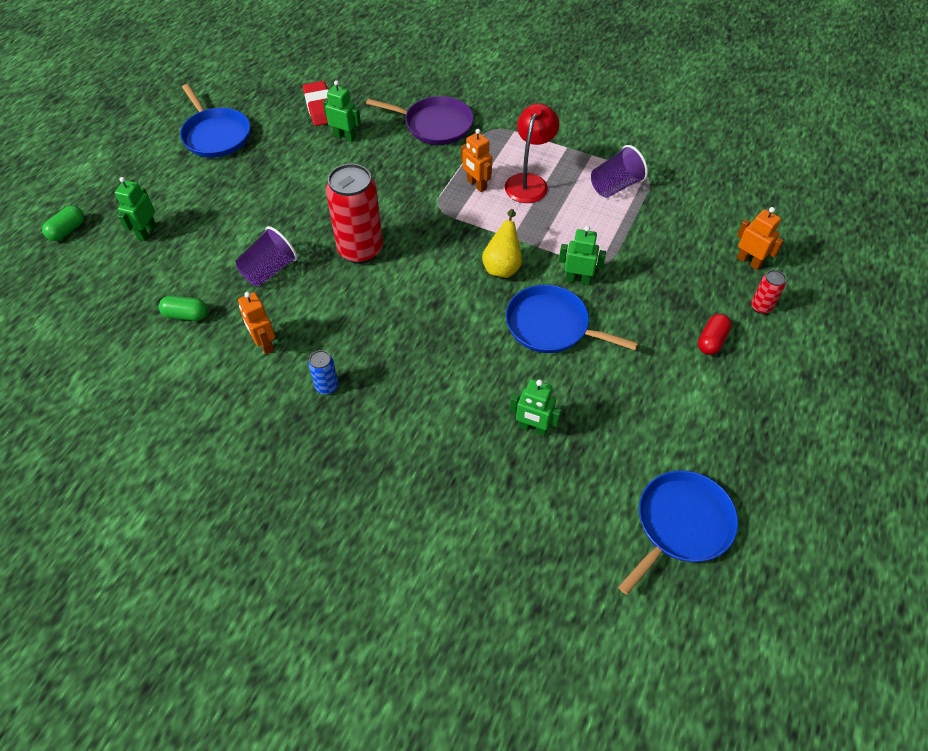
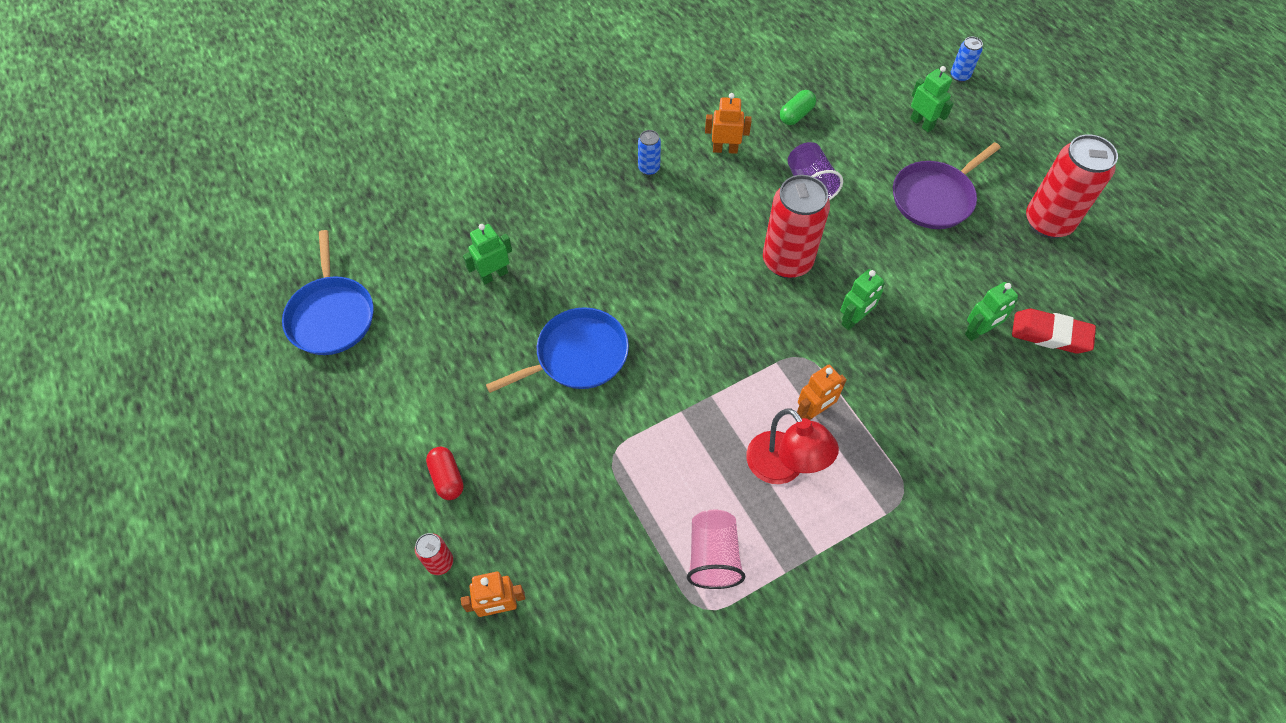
camera: 125 degrees right, 5 degrees up
(67, 230) = (959, 76): green capsule -> blue can
(216, 135) = (1048, 222): blue pan -> red can
(435, 125) = (949, 433): purple pan -> purple pan (935, 197)
(476, 185) = (813, 412): orange robot -> orange robot turned 150 degrees clockwise
(502, 266) = (679, 363): yellow pear -> none
(577, 279) = (611, 416): green robot -> green robot (854, 320)
(615, 186) = (713, 556): purple cup -> pink cup

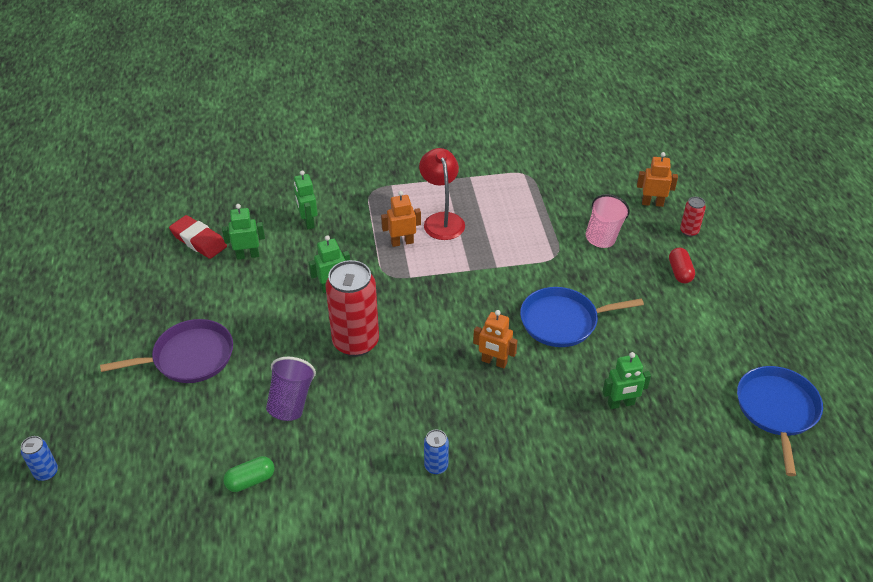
camera: 160 degrees left, 15 degrees down
(713, 556) = (510, 192): pink cup -> pink cup (603, 234)
(725, 149) = (348, 464): orange robot -> orange robot (494, 362)
(922, 123) = (135, 431): green robot -> green robot (308, 222)
(1048, 222) = (118, 311): red can -> none

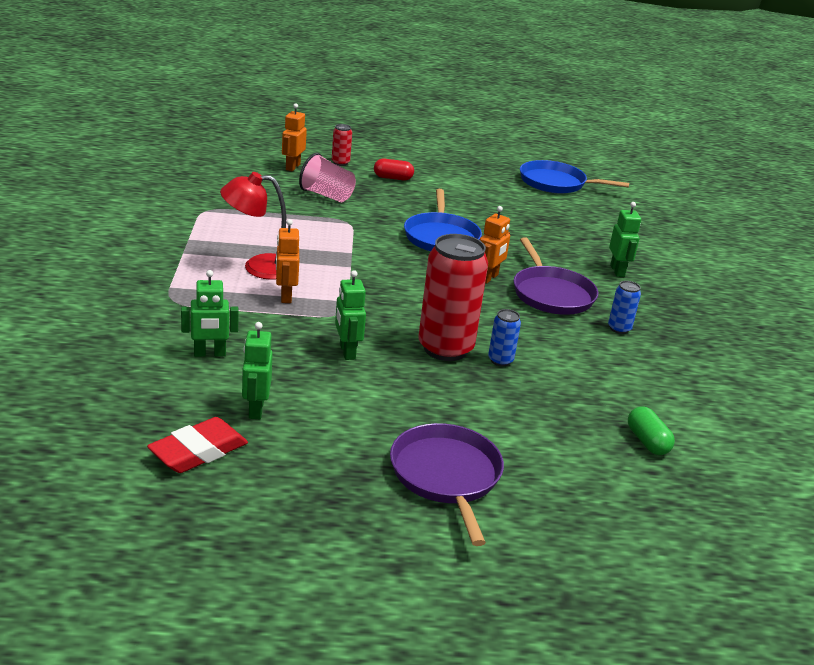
camera: 85 degrees left, 15 degrees down
(46, 472) = (652, 625): blue can -> blue can (500, 360)
(291, 401) = (531, 402): purple cup -> none
(484, 411) = (551, 294): none -> purple pan
(621, 404) = (546, 234): green robot -> green robot (617, 271)

